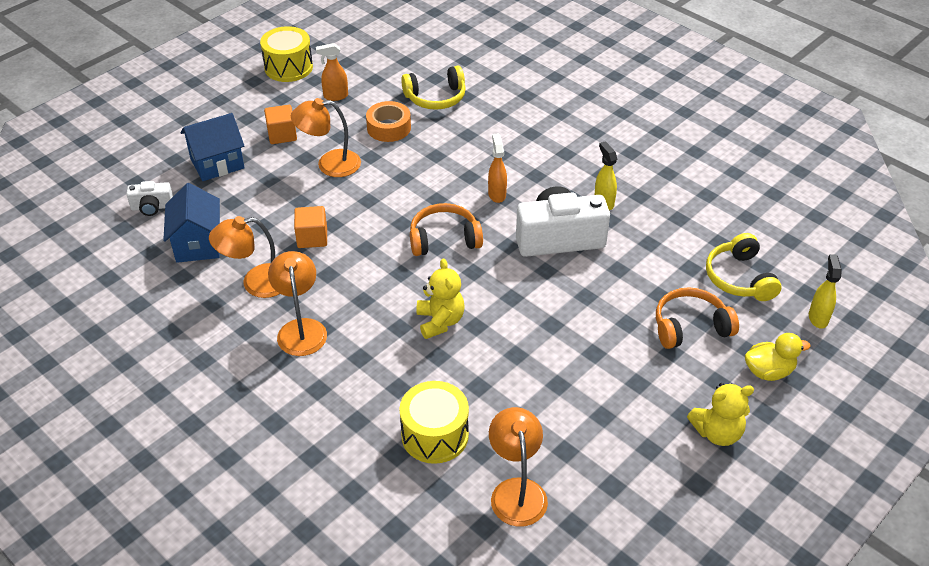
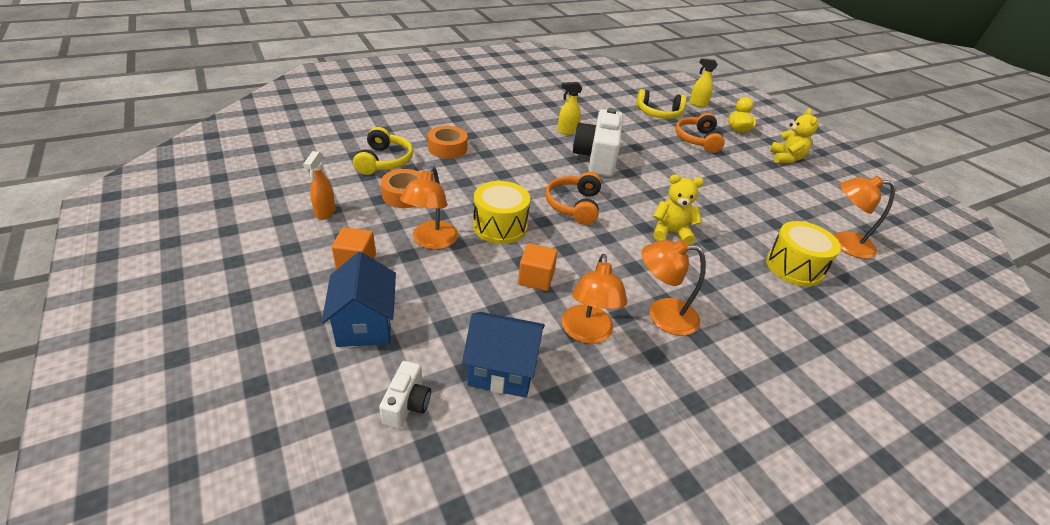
camera: 75 degrees left, 5 degrees down
(288, 67) = (238, 230): yellow drum -> yellow drum (500, 226)
(491, 127) = (447, 148): none -> orange tape
(497, 194) = (533, 168): orange spray bottle -> none

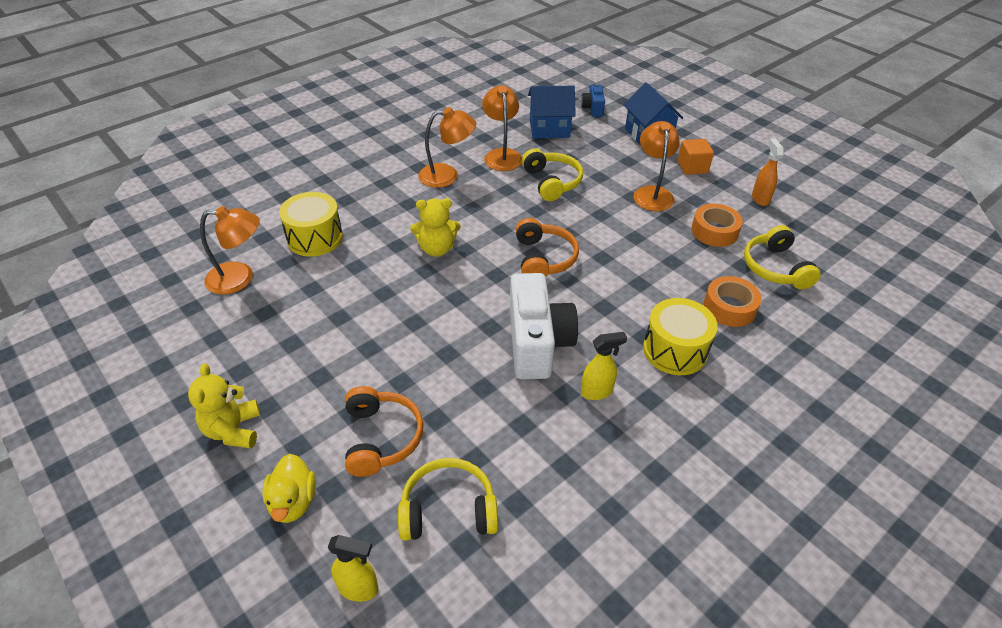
camera: 170 degrees right, 5 degrees up
(407, 404) = (593, 108): white camera -> blue camera
(500, 226) = (605, 219): yellow drum -> yellow drum (675, 350)
(536, 278) = (552, 182): orange cube -> yellow headphones

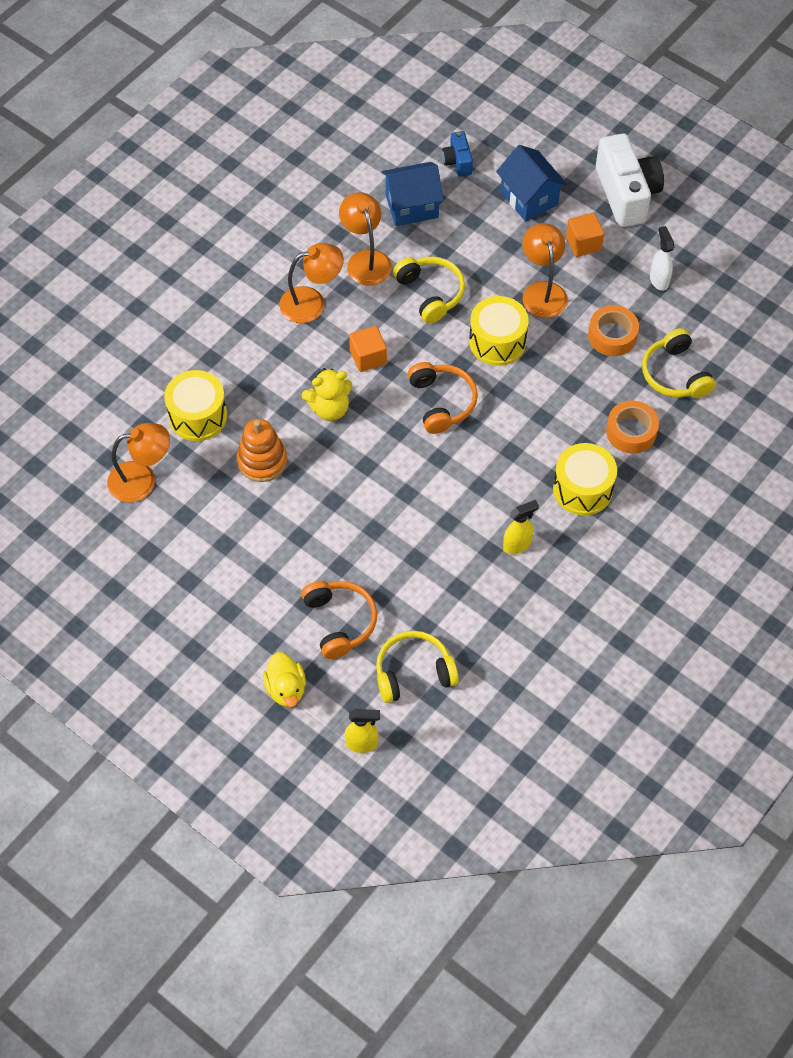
camera: 10 degrees left, 15 degrees up
(233, 430) = (209, 638): yellow teddy bear -> none
(358, 279) = (262, 461): none -> orange stacking toy
(484, 217) = (368, 357): none -> orange cube
(537, 343) = (454, 503): white camera -> white camera (626, 194)
(605, 222) = (497, 341): none -> yellow drum
(760, 199) = (659, 280): orange spray bottle -> white spray bottle

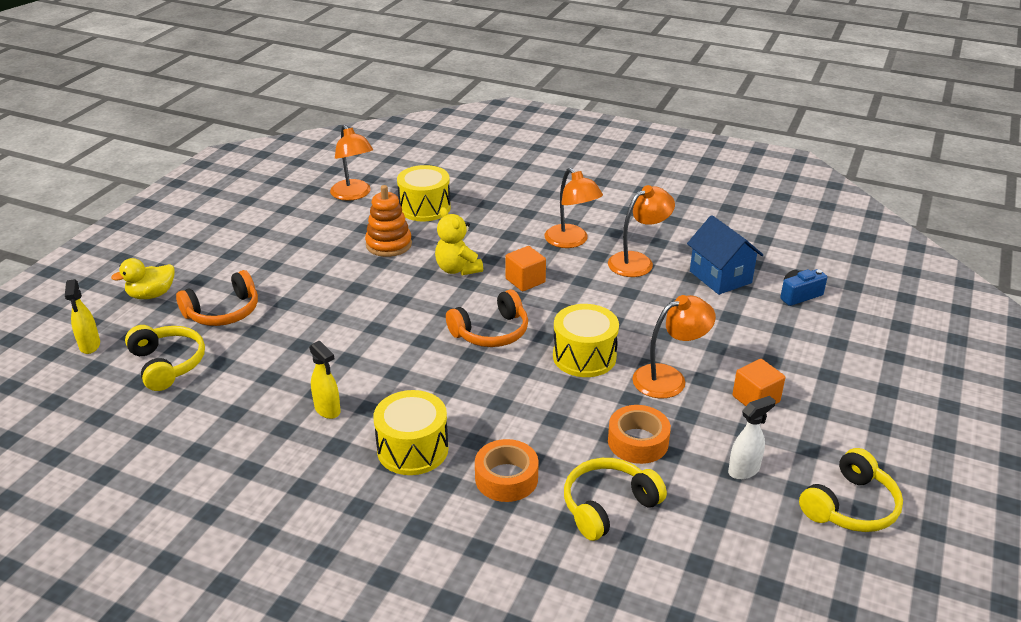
camera: 75 degrees right, 25 degrees down
(431, 293) = (621, 305): yellow headphones -> yellow headphones (850, 506)
(529, 198) = (789, 349): blue house -> none
(626, 194) = (854, 423): white camera -> none

